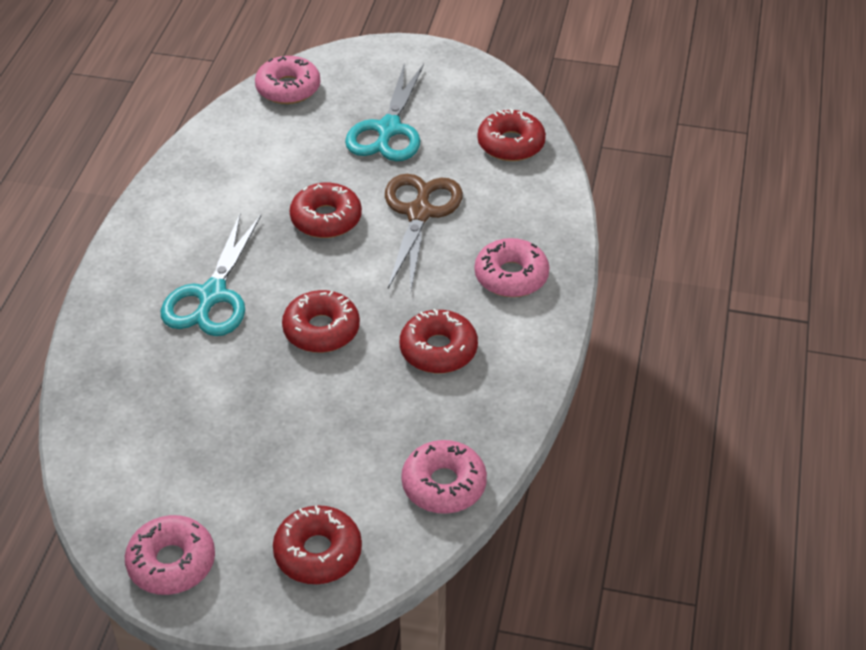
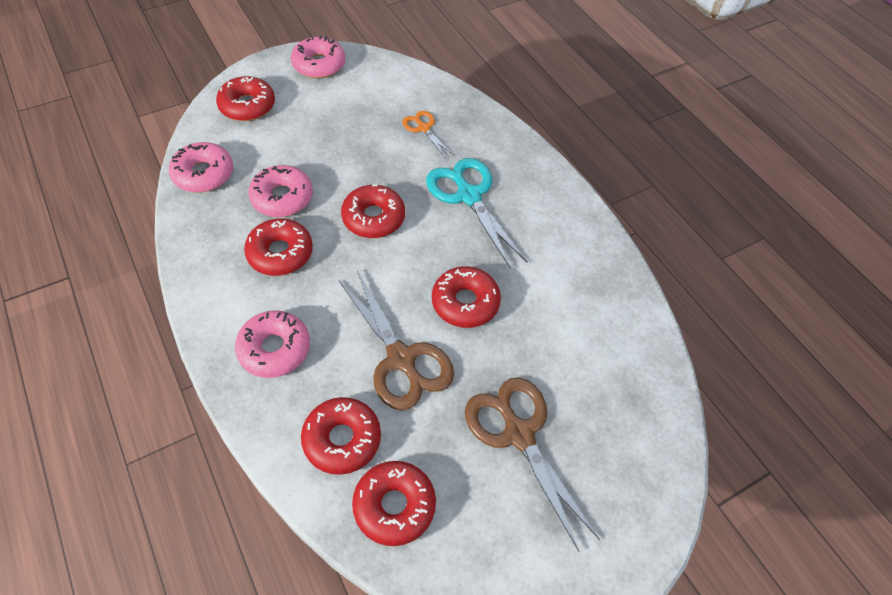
camera: 135 degrees right, 10 degrees up
(162, 391) = (423, 128): none -> orange scissors
(288, 88) = (653, 415): pink donut -> pink donut (282, 198)
(388, 129) = (518, 434): turquoise scissors -> brown scissors
(512, 194) = (342, 439): none -> red donut

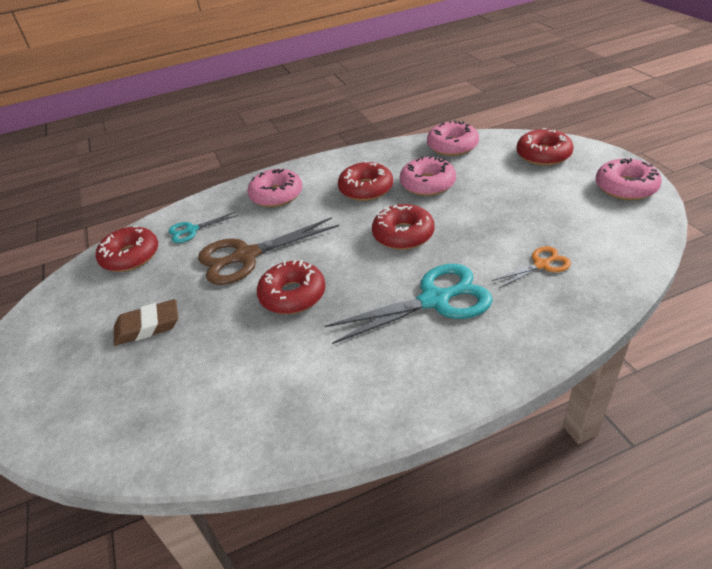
camera: 105 degrees right, 15 degrees down
(342, 439) = (191, 230): red donut -> turquoise scissors
(518, 434) = (148, 326): brown scissors -> brown eraser

